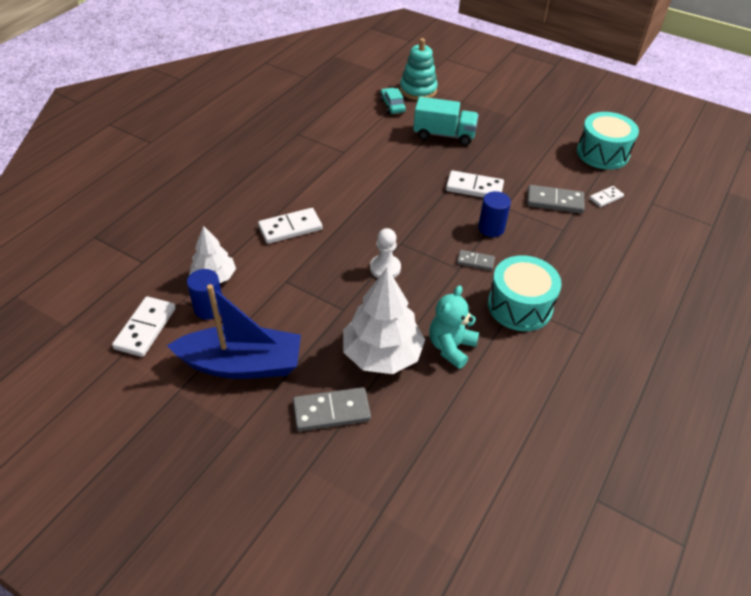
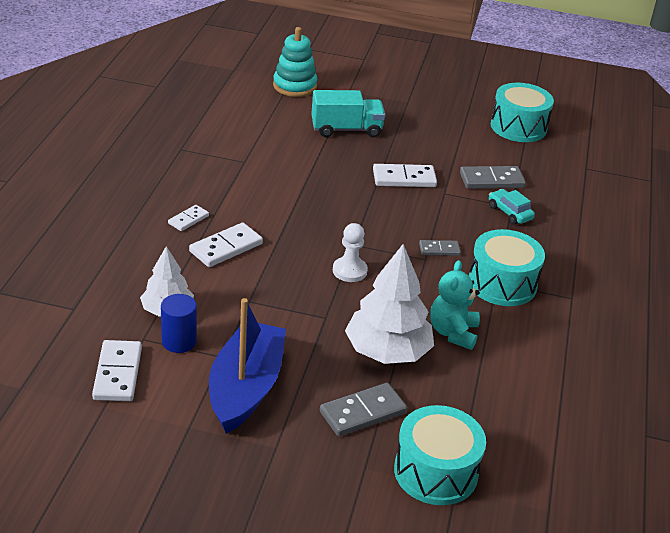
camera: 20 degrees left, 10 degrees down
(242, 364) = (246, 388): blue boat -> blue boat turned 60 degrees counterclockwise
(370, 489) = (436, 472): none -> turquoise drum
(392, 106) = (274, 106): turquoise car -> turquoise car (509, 213)
(491, 228) = (440, 215): blue cylinder -> none
(606, 198) = (540, 170): white domino -> white domino (188, 220)

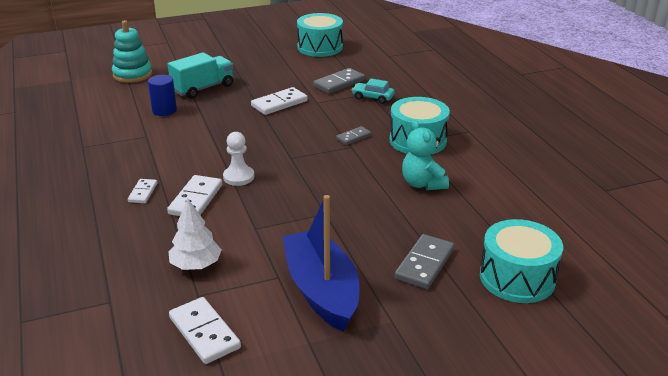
camera: 30 degrees left, 5 degrees down
(179, 341) = (231, 283): blue cylinder -> blue cylinder (164, 110)
(349, 271) = (308, 176): white pawn -> white pawn (238, 177)
(387, 351) = (394, 216): white tree -> none

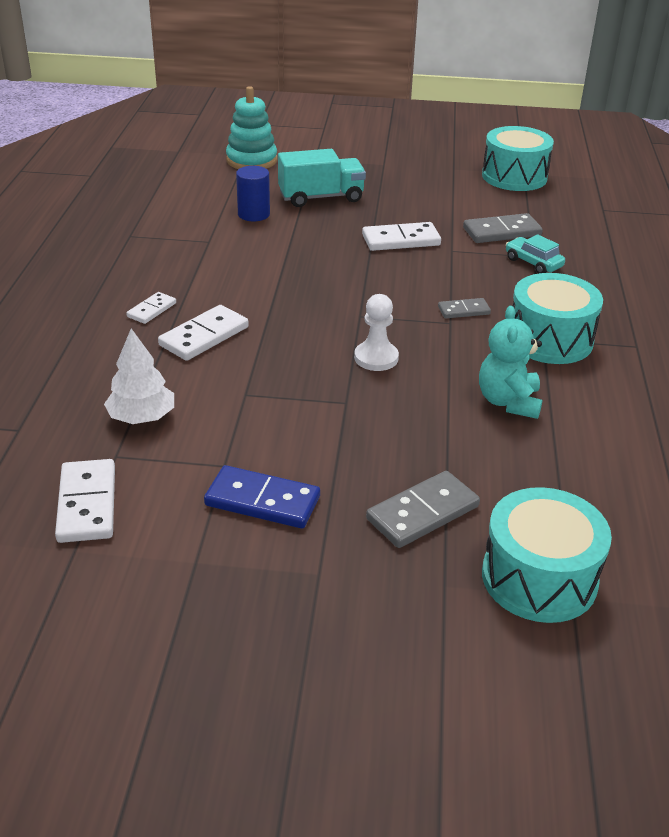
camera: 25 degrees right, 5 degrees up
(238, 177) = (276, 322): white pawn -> white pawn (376, 358)
(322, 290) = (262, 501): blue boat -> blue domino

